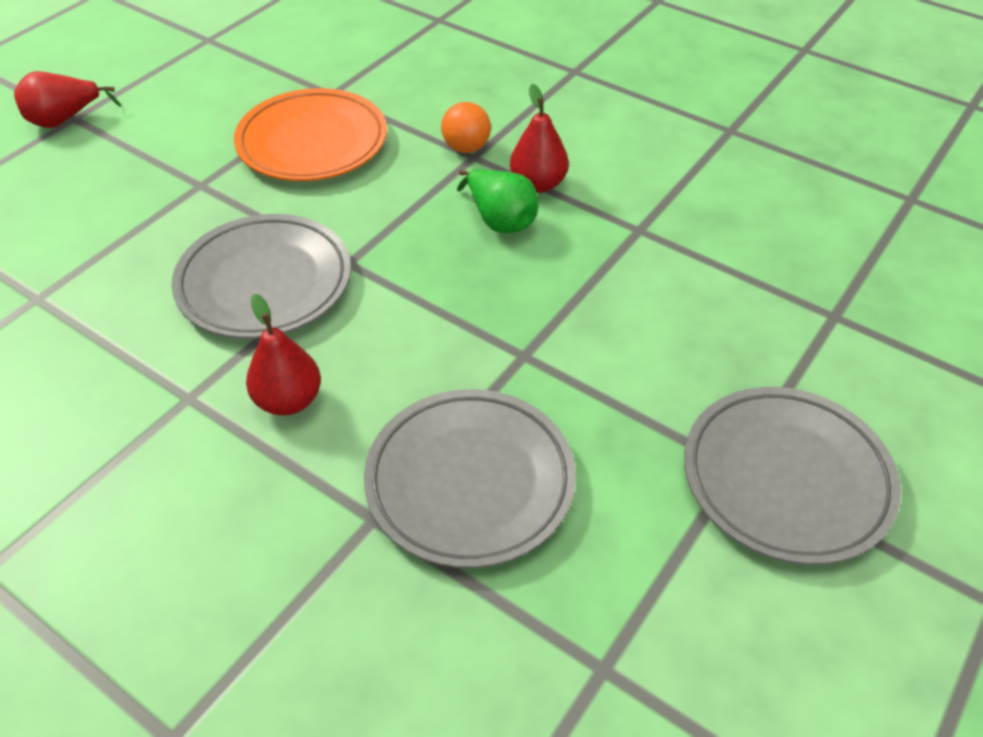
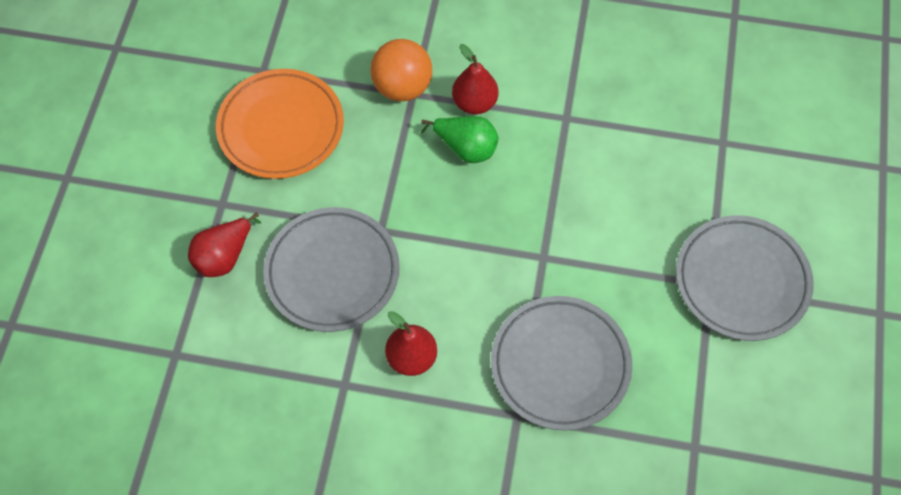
camera: 25 degrees left, 15 degrees up
(65, 120) = (60, 183): red pear -> red pear (224, 256)
(466, 148) = (402, 87): orange ball -> orange ball, size x1.51

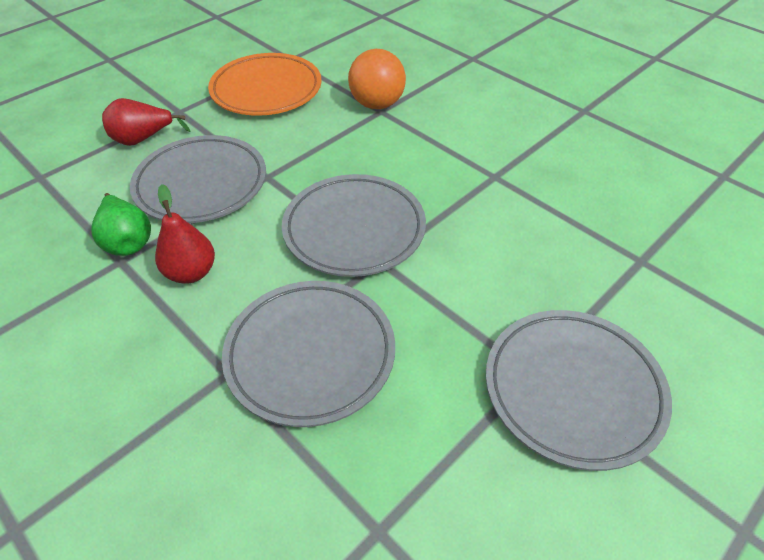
camera: 35 degrees right, 15 degrees down
(465, 148) = (388, 158): green pear -> green pear (127, 241)
(474, 103) = (424, 135): red pear -> none
(500, 240) = (354, 230): none -> grey plate

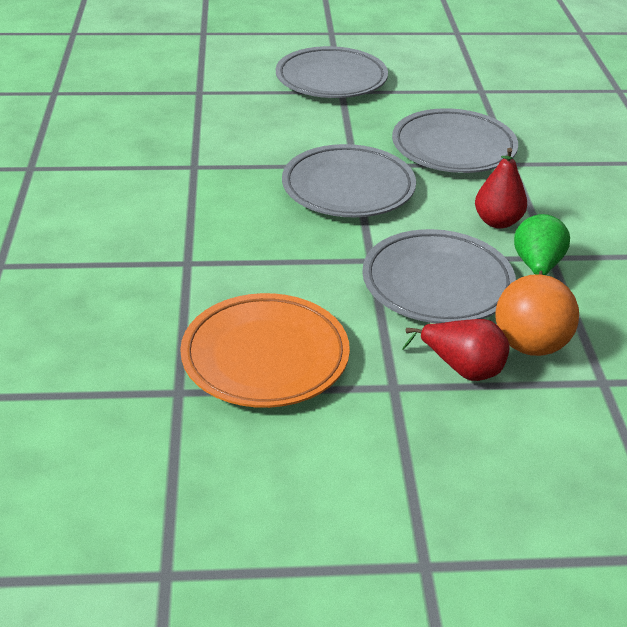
camera: 140 degrees left, 10 degrees down
(377, 104) = (180, 271): orange ball -> orange ball (530, 345)

